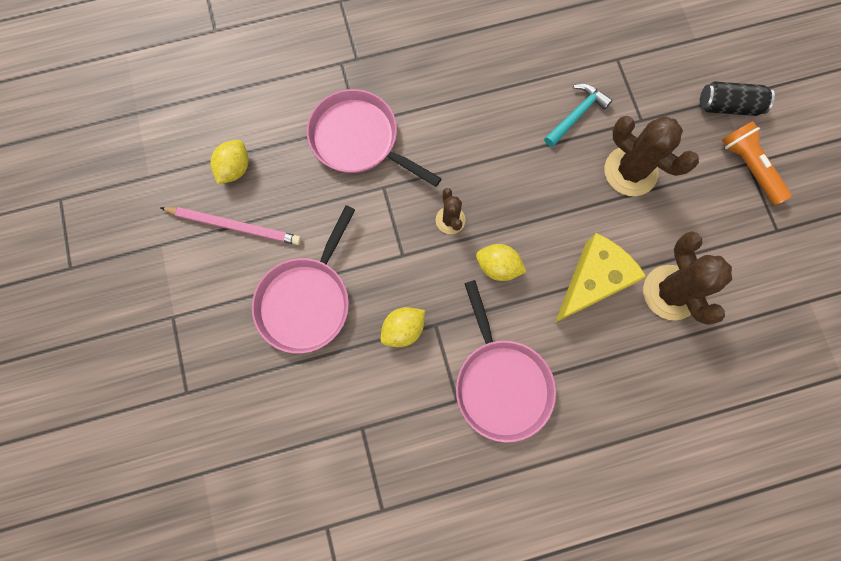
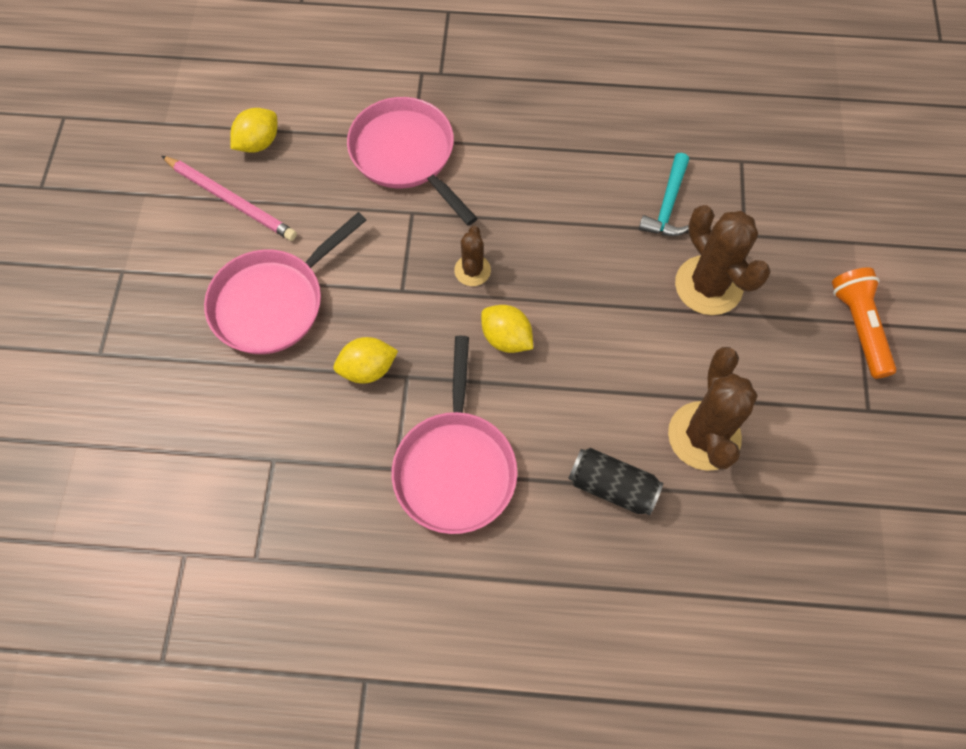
camera: 20 degrees right, 10 degrees down
(576, 115) = (667, 205): turquoise hammer -> turquoise hammer turned 135 degrees clockwise
(592, 281) = (612, 392): yellow cheese -> none
(728, 106) = (858, 252): black can -> black can (612, 487)

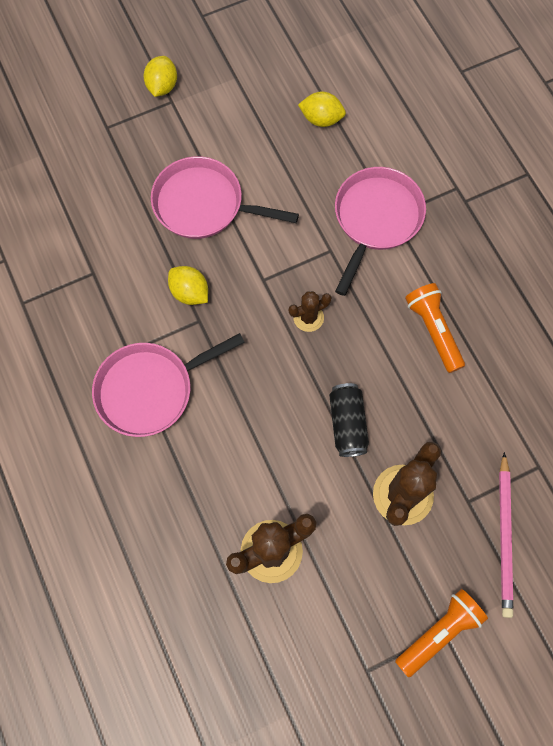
camera: 60 degrees right, 5 degrees up
(231, 200) = (264, 131): pink pencil -> pink pencil (504, 537)
(506, 338) = (268, 370): yellow lemon -> yellow lemon (162, 86)
(557, 170) = (433, 330): none -> orange flashlight
(612, 487) = (194, 503): black can -> black can (347, 424)
(667, 205) = (456, 428): turquoise hammer -> none

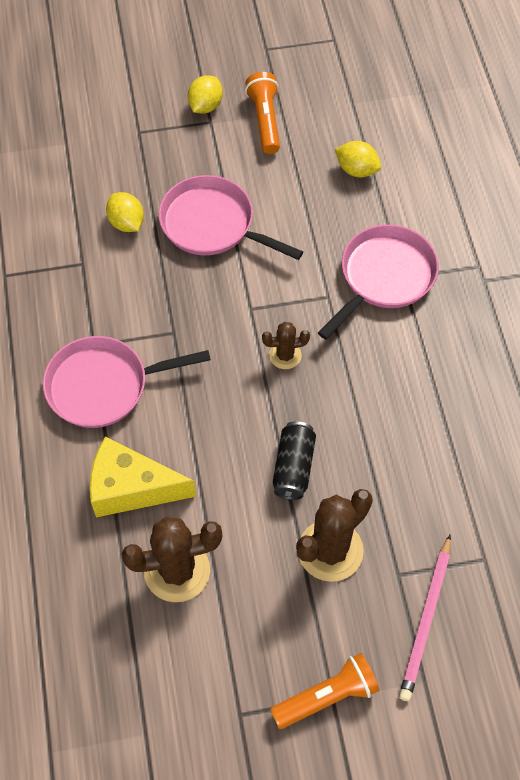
camera: 15 degrees right, 10 degrees down
(190, 292) = (172, 304): yellow lemon -> yellow lemon (126, 223)
(206, 483) = (131, 488): none -> yellow cheese
(433, 330) = (411, 398): orange flashlight -> orange flashlight (265, 120)

